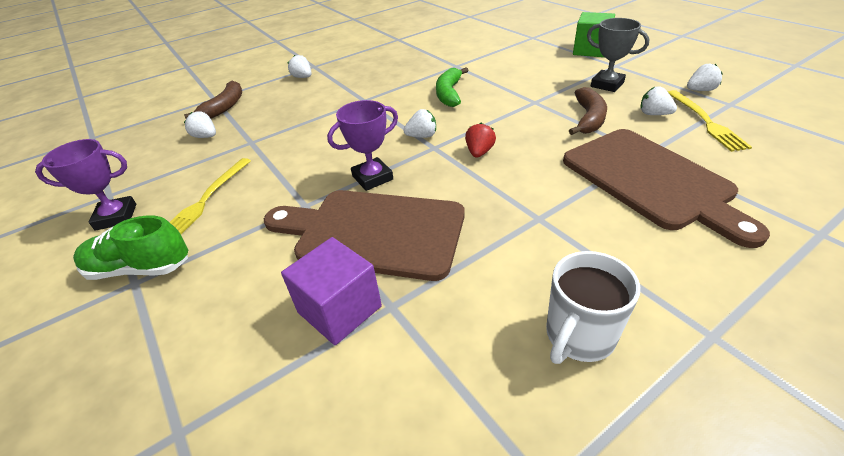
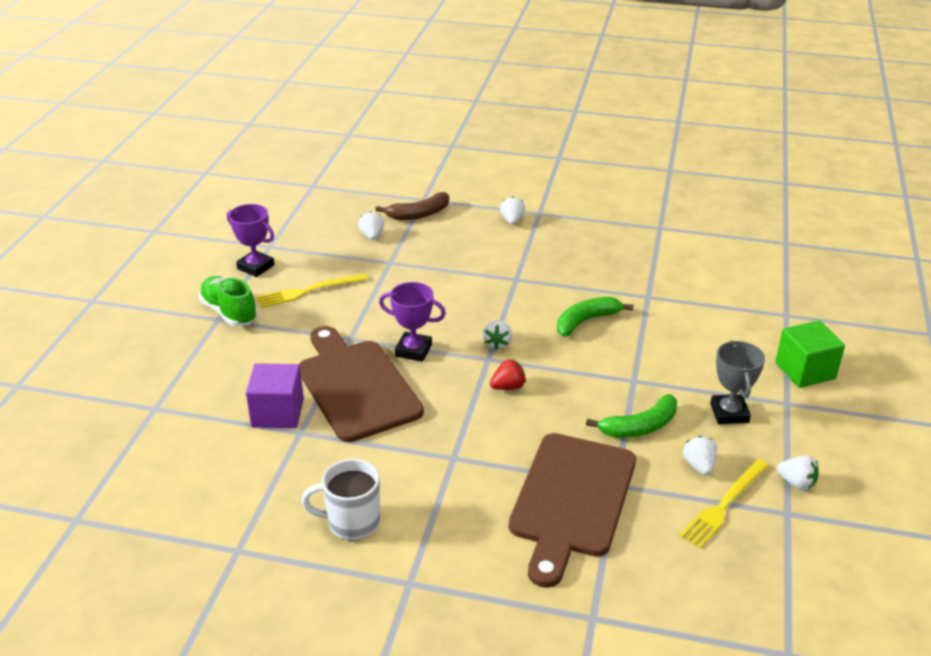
camera: 45 degrees right, 5 degrees down
(422, 136) = (497, 343): white strawberry -> white strawberry turned 60 degrees clockwise
(588, 118) = (640, 427): brown banana -> green banana

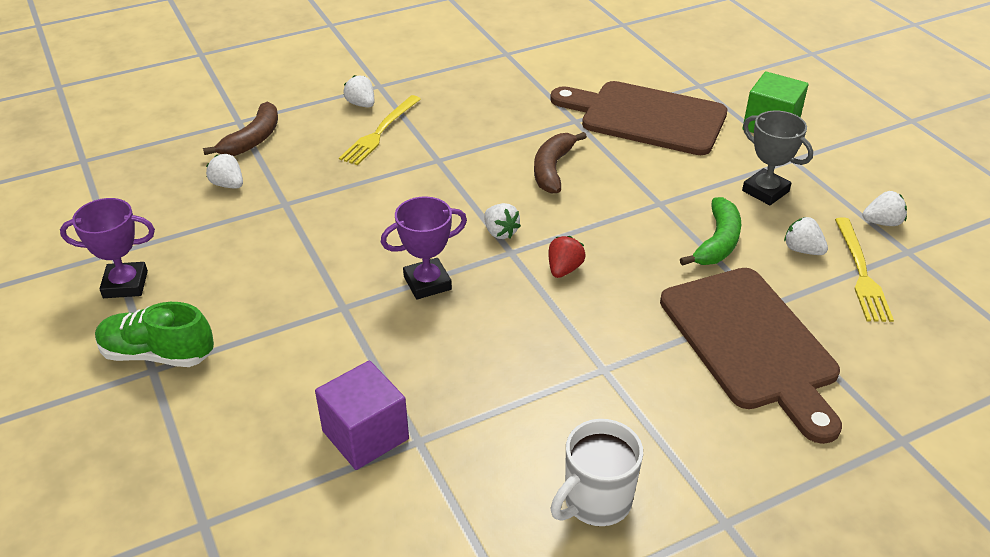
camera: 40 degrees left, 5 degrees up
(308, 291) = (228, 279): yellow fork -> yellow fork (380, 132)
(356, 386) = (415, 354): brown cutting board -> brown cutting board (646, 117)
(586, 321) = (552, 169): green banana -> brown banana

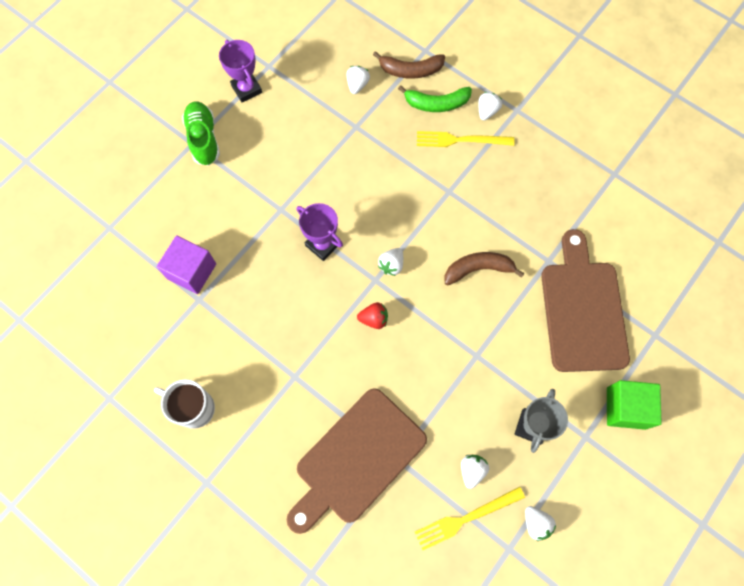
camera: 65 degrees right, 30 degrees up
(717, 242) = (451, 409): green banana -> green banana (436, 103)

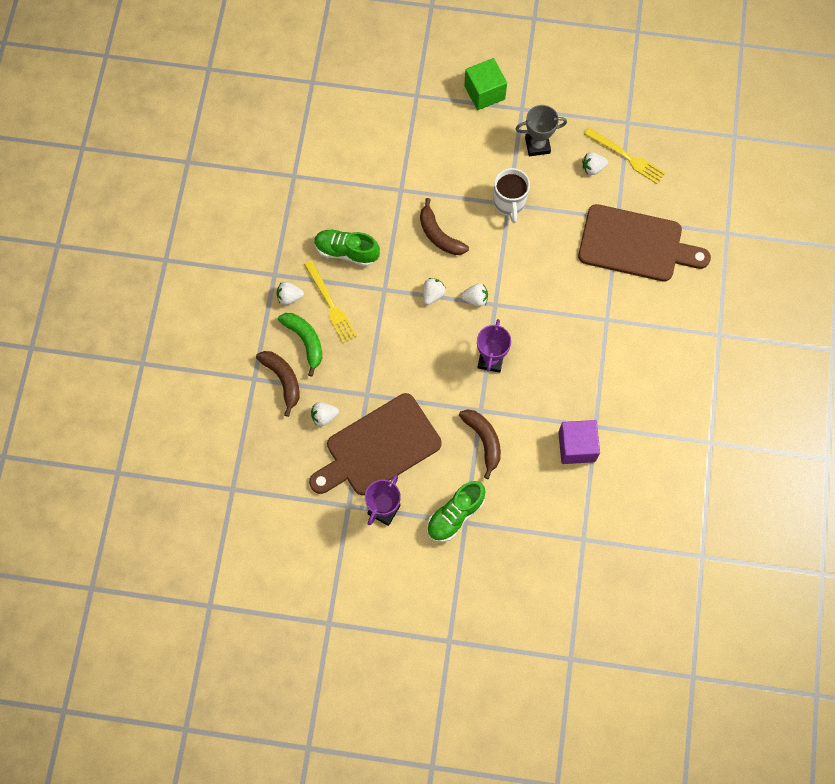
camera: 120 degrees left, 0 degrees up
(194, 408) = (676, 376): white mug -> white mug (509, 203)
(251, 196) = (483, 440): none -> brown banana
(374, 319) = (527, 288): red strawberry -> none
(506, 179) = (346, 252): none -> green shoe
(536, 523) = (600, 114): white strawberry -> white strawberry (433, 294)
(582, 310) = (427, 150): brown cutting board -> brown cutting board (378, 447)

